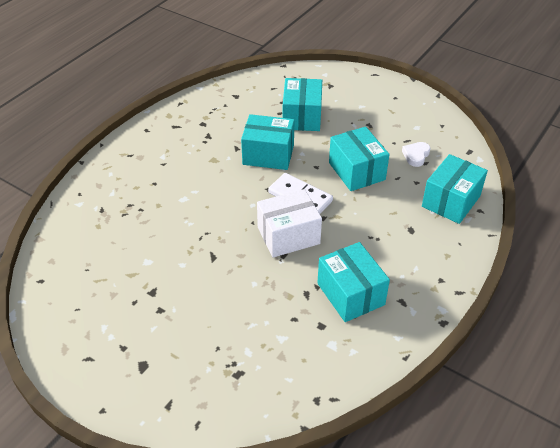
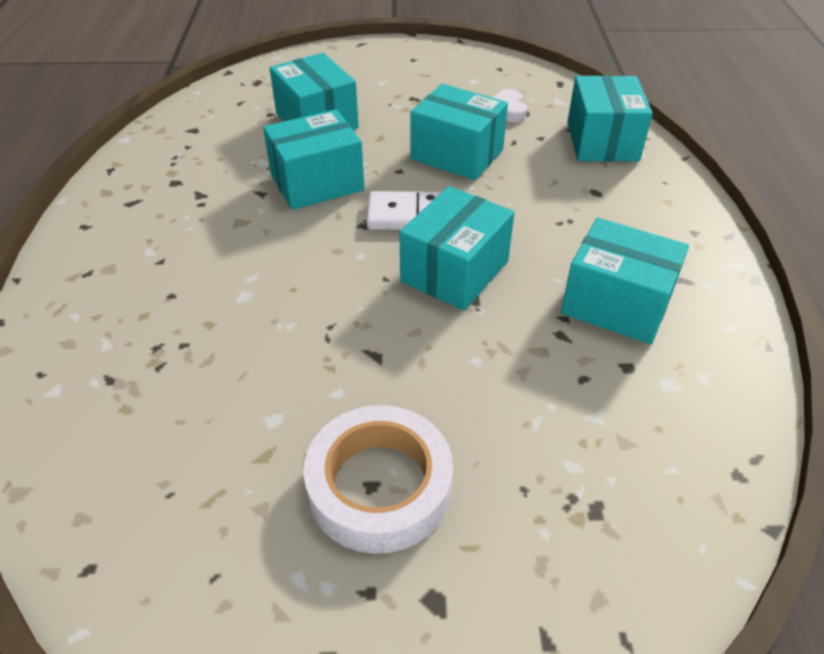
camera: 35 degrees left, 0 degrees up
(163, 312) = (379, 486): none -> white tape
(288, 236) = (455, 271): white box -> turquoise box

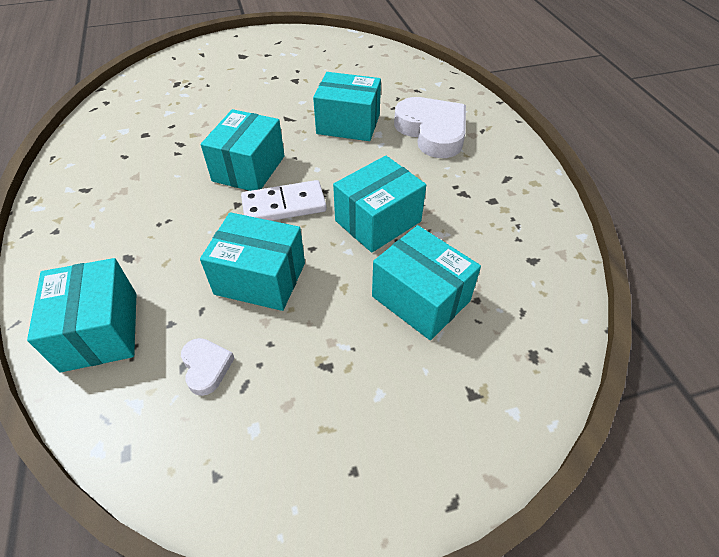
camera: 165 degrees right, 5 degrees up
(161, 283) = (432, 132): none -> white heart
(379, 486) = (270, 77): white tape -> none
(616, 304) = (140, 165): turquoise box -> turquoise box (348, 124)

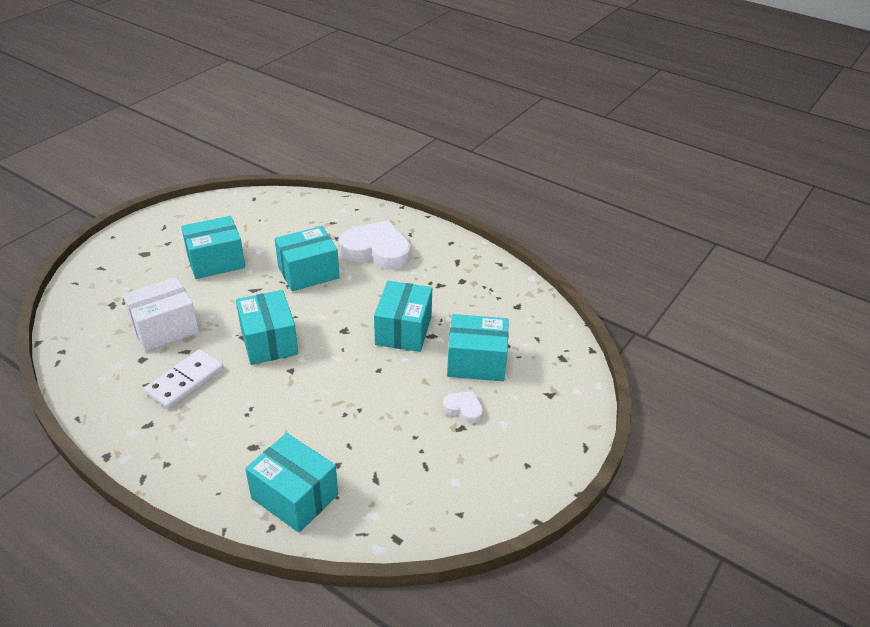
camera: 40 degrees left, 10 degrees down
(188, 118) = (165, 328): none -> white box
(206, 367) = (391, 471): white heart -> white heart (464, 409)
(260, 278) = (366, 406): turquoise box -> turquoise box (216, 261)
(284, 205) = (327, 353): white domino -> white domino (185, 381)

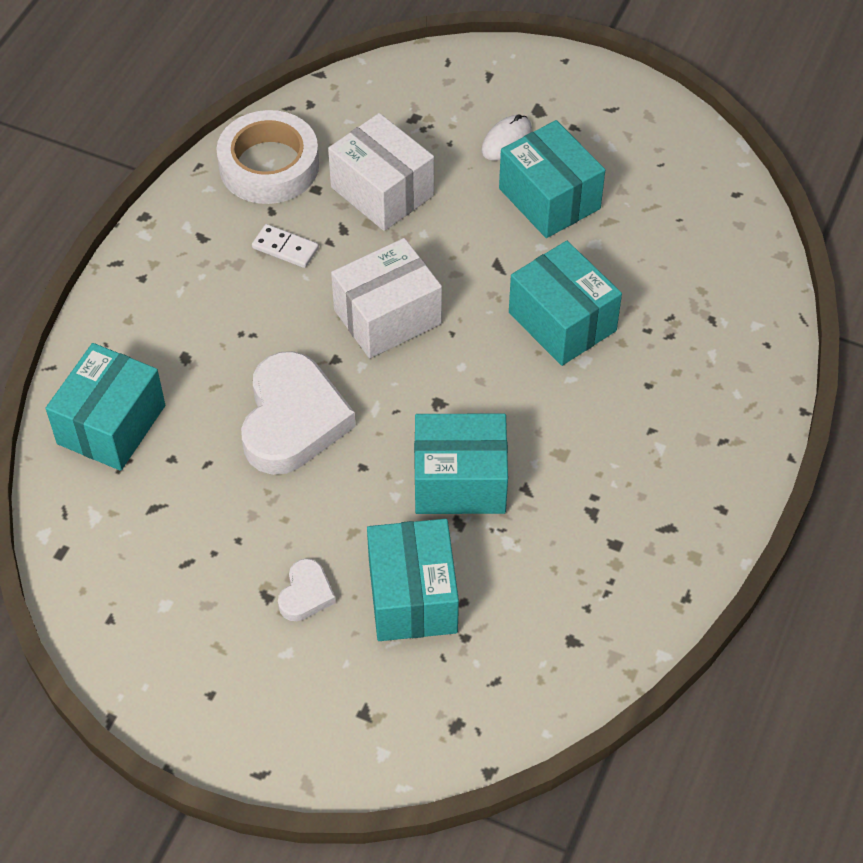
camera: 80 degrees right, 15 degrees up
(104, 379) = (269, 165): none -> white tape
(159, 270) = (506, 140): none -> white mouse
(185, 381) = (285, 248): white domino -> white domino, size x0.60
(269, 341) = (387, 317): turquoise box -> white box
(377, 251) = (654, 401): white heart -> white heart (293, 420)

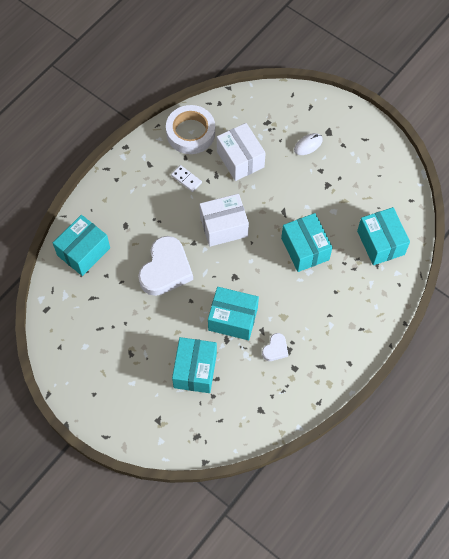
camera: 15 degrees right, 10 degrees up
(306, 594) = (148, 357): white heart -> white heart (275, 349)
(549, 198) = (319, 182): turquoise box -> turquoise box (380, 243)

